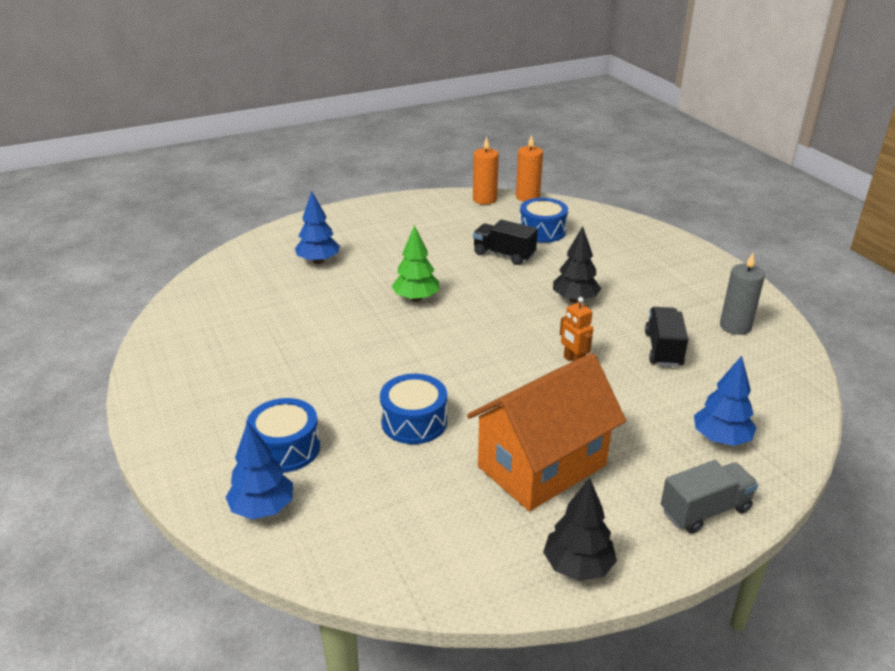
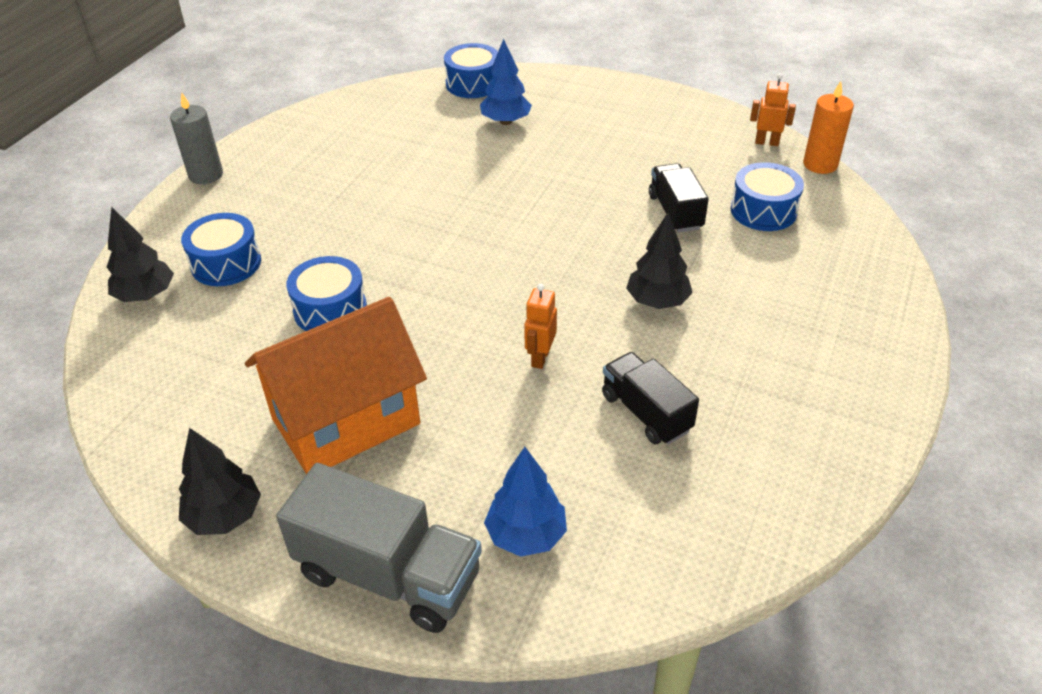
camera: 50 degrees right, 10 degrees up
(252, 251) = (473, 84): none -> blue drum
(262, 508) = (146, 295): blue tree -> black tree
(416, 298) = (519, 205): green tree -> none
(484, 199) = (767, 142): orange candle -> orange robot
(542, 466) = (346, 421): orange house -> orange house turned 45 degrees counterclockwise
(663, 349) = (646, 413): black truck -> black truck turned 90 degrees counterclockwise
(705, 510) = (388, 575): grey truck -> grey truck, size x1.59
(735, 326) = (774, 451): grey candle -> grey candle (206, 175)

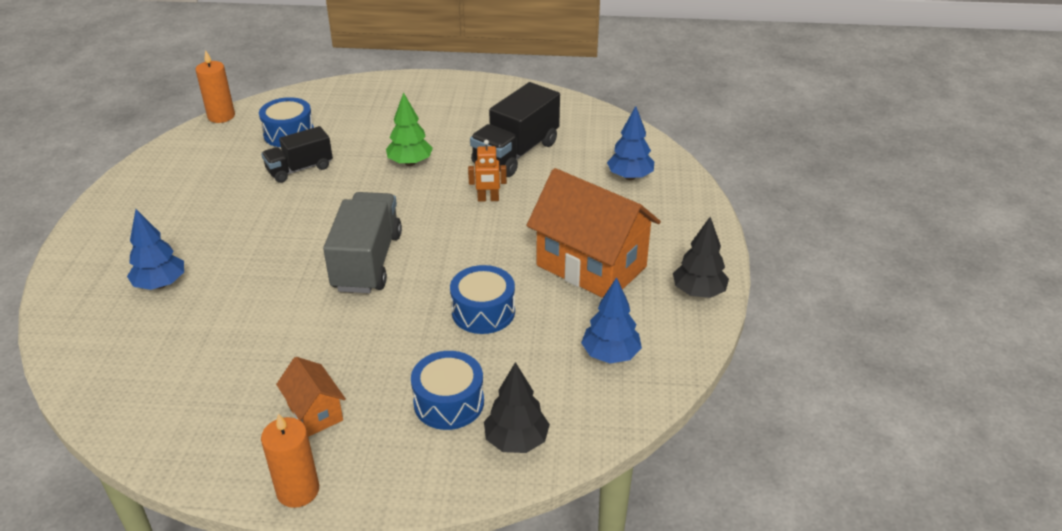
camera: 110 degrees left, 5 degrees down
(191, 392) = (610, 355): none -> blue tree
(206, 175) = (298, 490): grey candle -> orange candle
(279, 189) = (315, 412): none -> orange house
(388, 575) = (688, 216): grey truck -> grey truck (367, 262)
(473, 84) = (74, 327): blue drum -> none
(646, 413) = (516, 153): black truck -> black truck, size x1.59
(657, 302) = (410, 163): black tree -> green tree
(767, 142) = (190, 140): orange robot -> none

